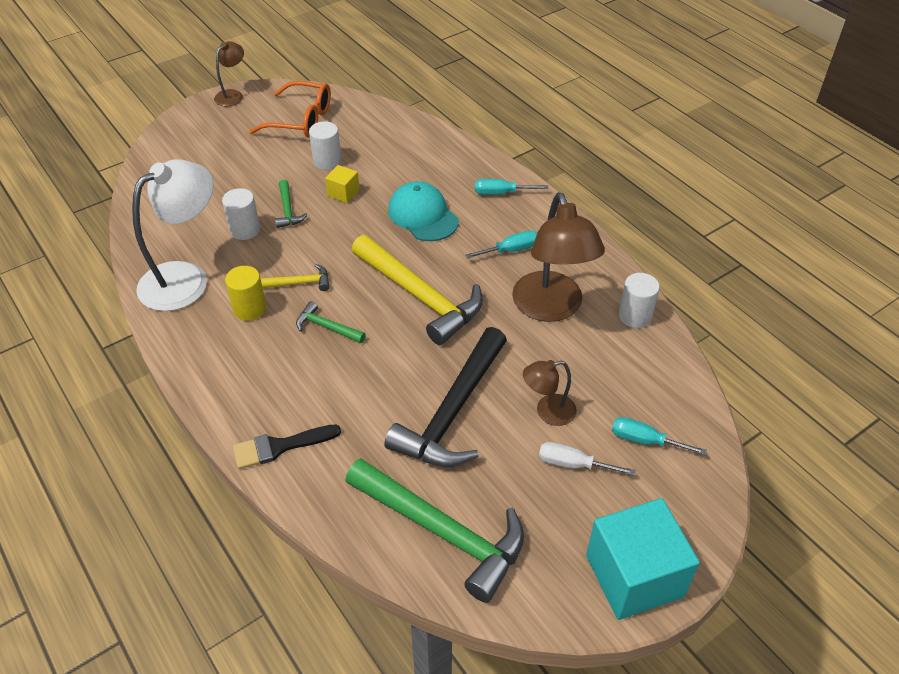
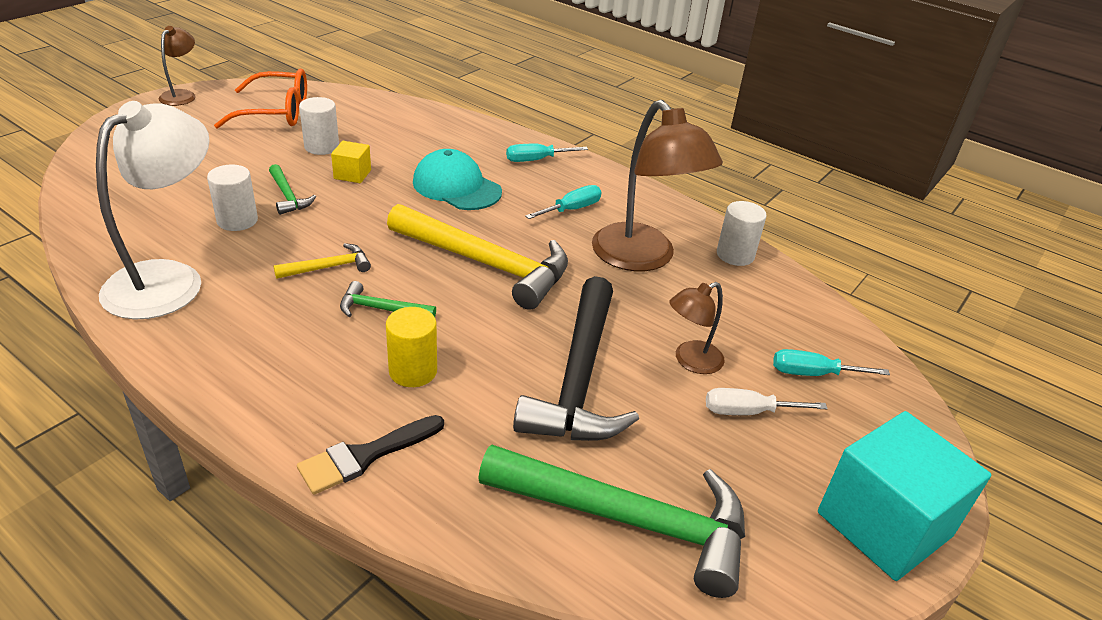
camera: 20 degrees left, 10 degrees down
(250, 309) = (270, 302): yellow cylinder -> yellow cylinder (413, 371)

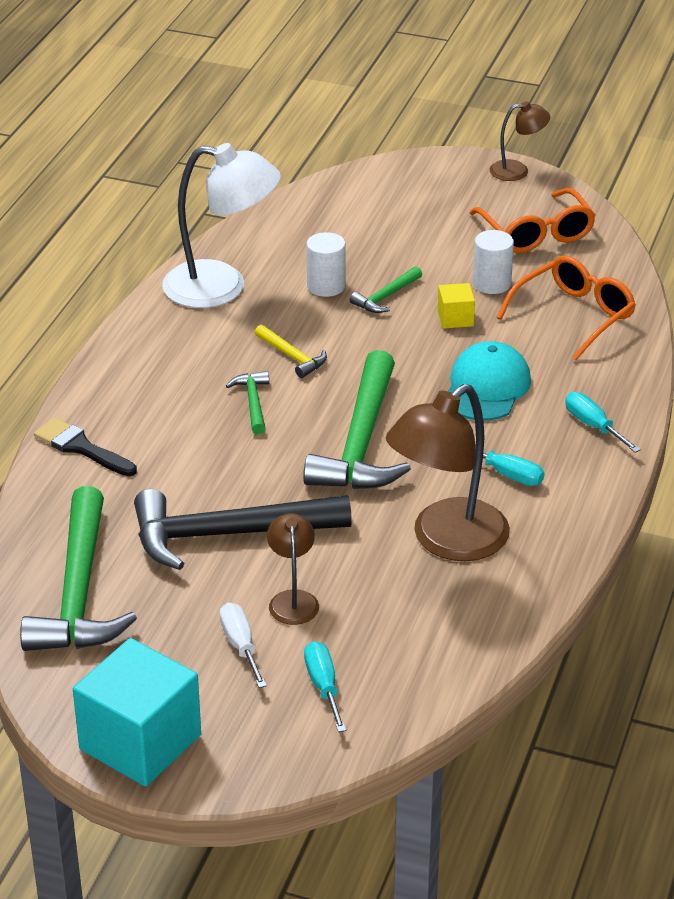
camera: 75 degrees right, 0 degrees up
(398, 129) = (573, 316): none -> orange glasses
(413, 371) = (184, 442): yellow cylinder -> none
(486, 264) = (361, 442): yellow hammer -> green hammer
(690, 361) = (293, 600): brown lamp -> brown lamp turned 45 degrees clockwise
(735, 255) = (505, 609): white cylinder -> none

